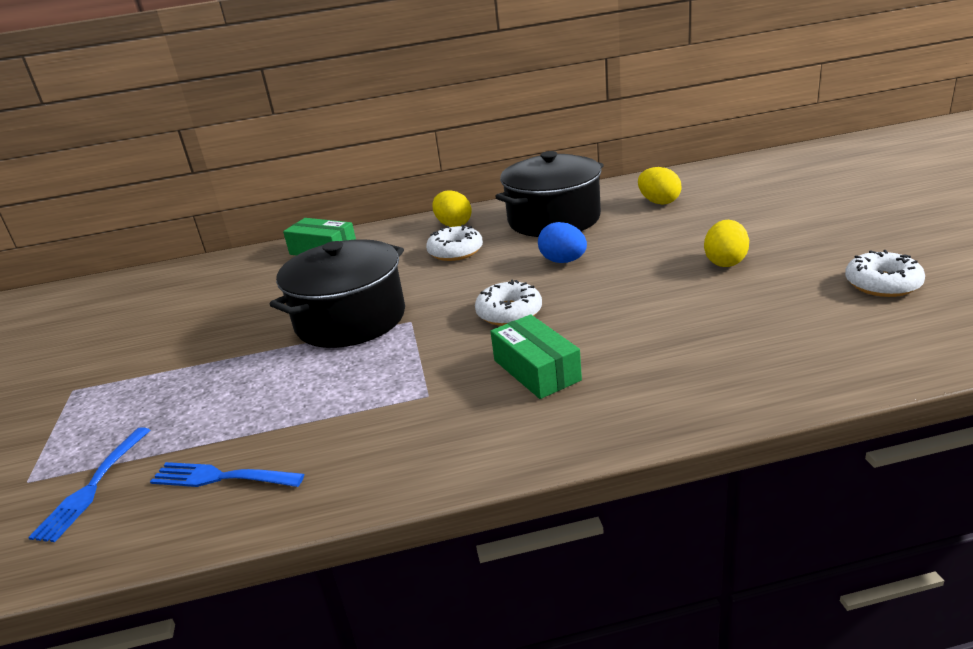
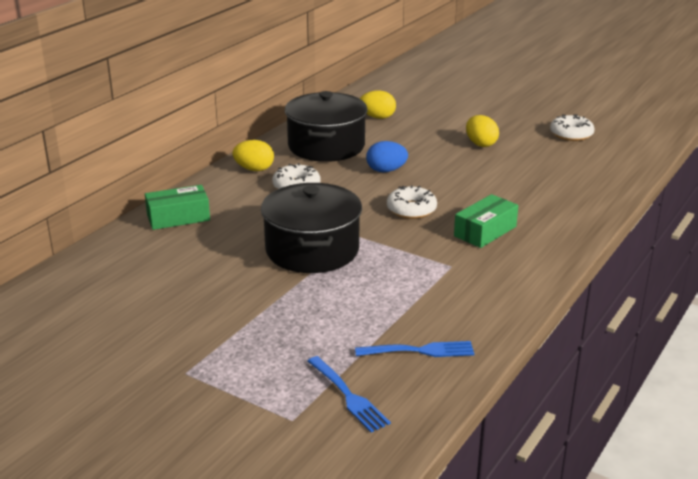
camera: 50 degrees left, 0 degrees up
(221, 477) = (419, 351): blue fork -> blue fork turned 150 degrees counterclockwise
(536, 370) = (485, 231): green box -> green box turned 60 degrees counterclockwise

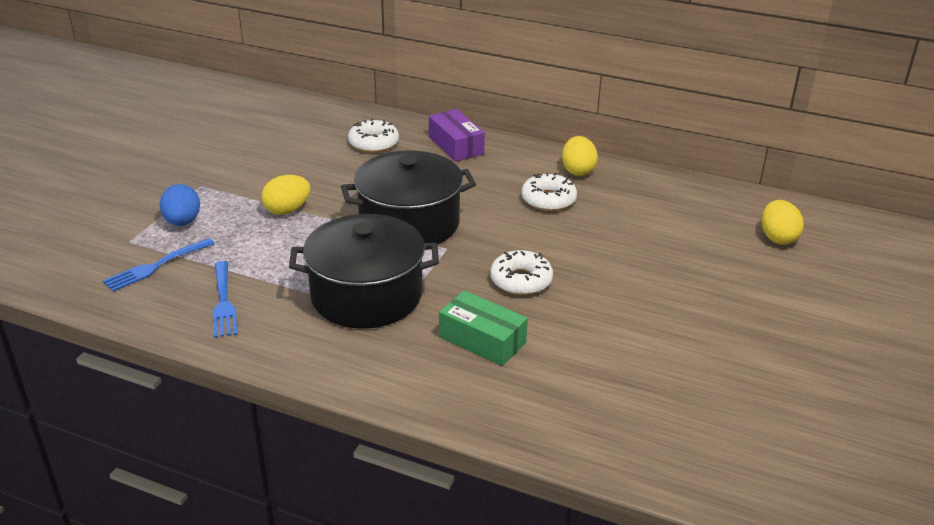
camera: 80 degrees right, 5 degrees up
(178, 217) = (456, 145): green box -> purple box
(326, 146) = (663, 208): black pot -> black pot (366, 295)
(386, 170) = (618, 255): blue egg -> blue egg (183, 222)
(481, 144) = (747, 331): yellow egg -> yellow egg (287, 210)
(571, 134) = (849, 428): white donut -> white donut (373, 143)

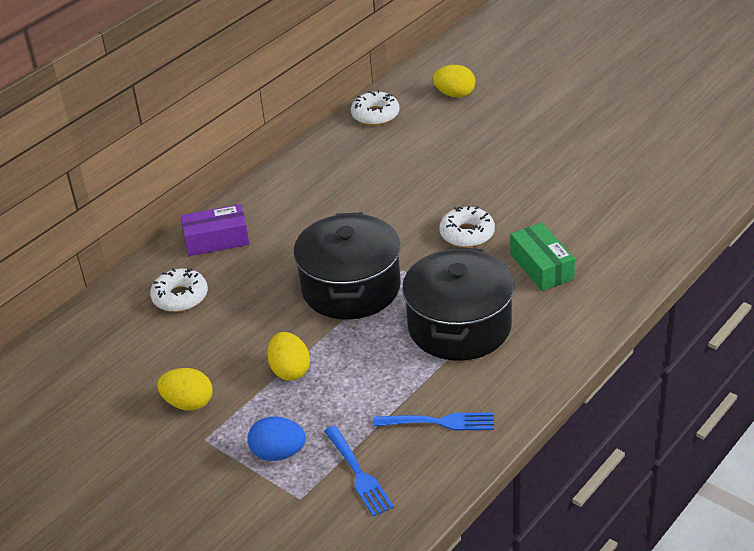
camera: 70 degrees left, 5 degrees up
(482, 340) = (541, 267): green box -> green box turned 75 degrees counterclockwise
(548, 200) = (347, 198): white donut -> white donut (375, 115)
(578, 171) = (305, 172): yellow egg -> yellow egg (188, 403)

